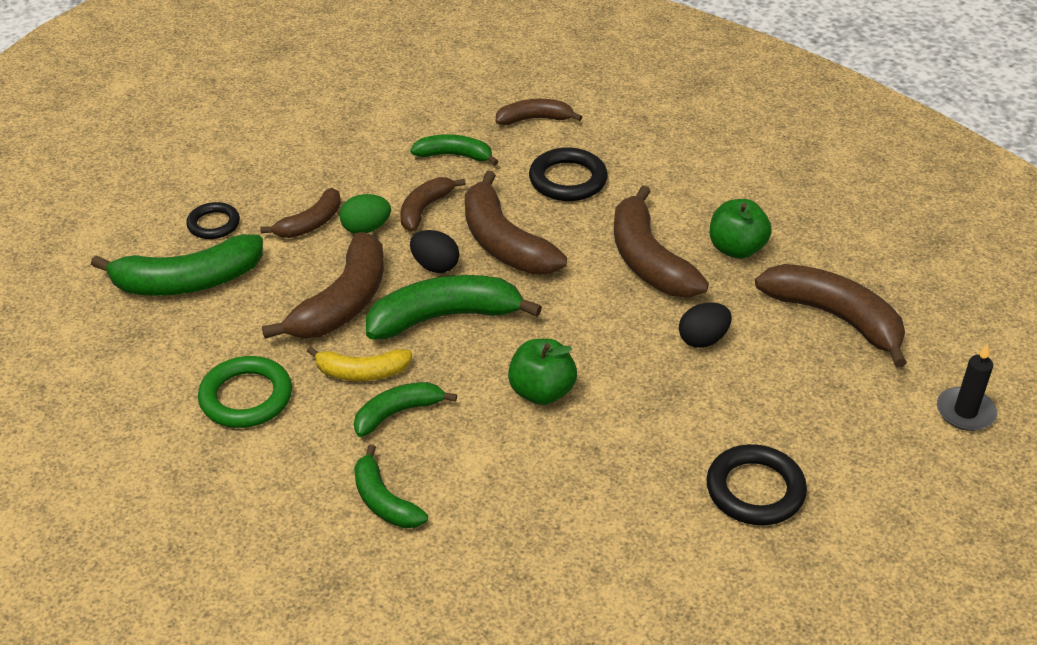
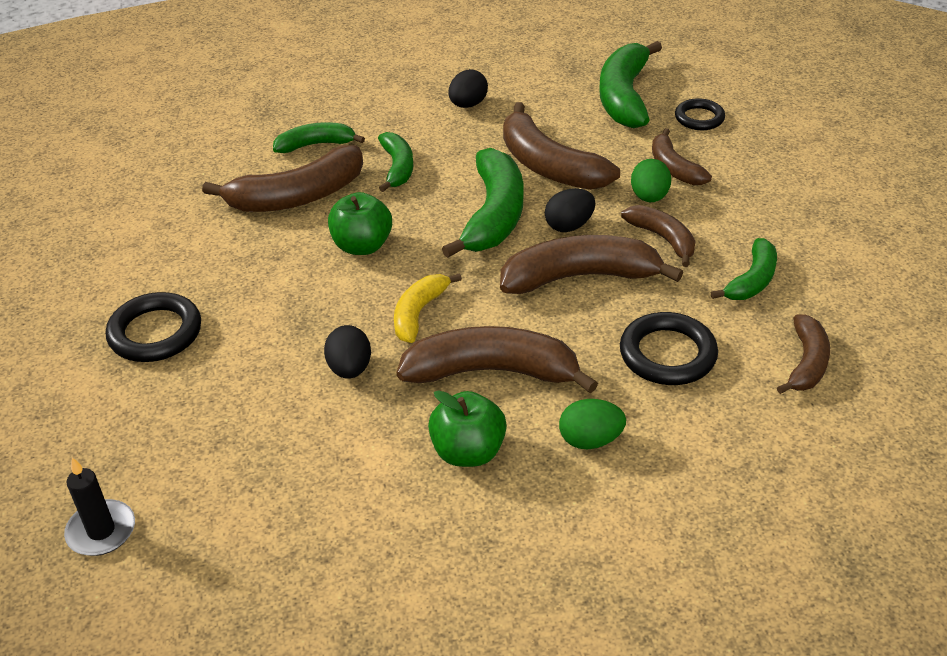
camera: 115 degrees right, 0 degrees up
(246, 397) = (468, 105): green ring -> black egg
(362, 372) = (456, 159): yellow banana -> yellow banana (419, 313)
(680, 196) = (590, 440): none -> green egg
(835, 318) = (305, 488): brown banana -> brown banana (297, 196)

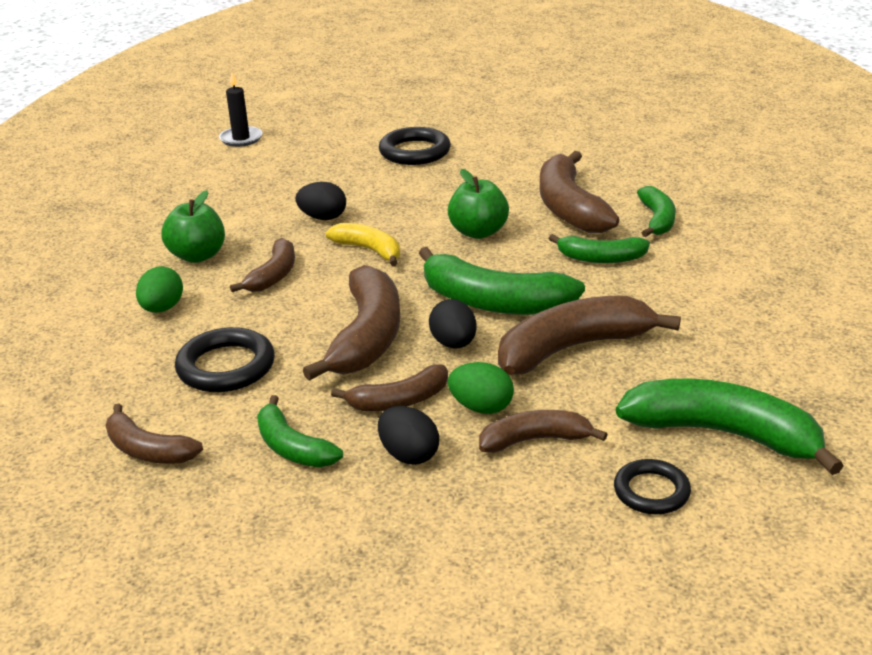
camera: 105 degrees right, 10 degrees down
(468, 105) = (722, 311): black egg -> black egg (409, 455)
(492, 372) = (273, 275): brown banana -> brown banana, size x0.58

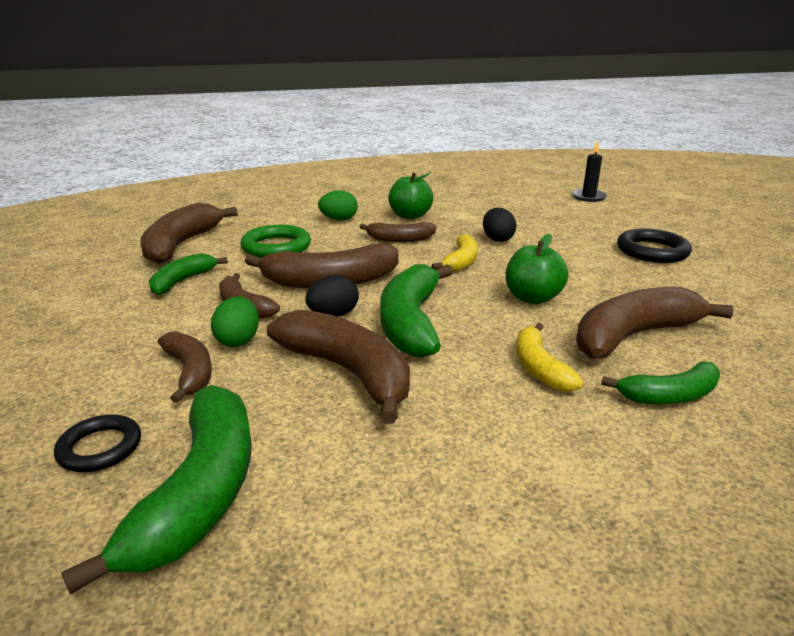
camera: 70 degrees right, 5 degrees down
(148, 450) = (181, 245): brown banana -> brown banana, size x1.71
(226, 366) = (276, 247): black ring -> green ring
(409, 455) = (171, 321): black egg -> none
(600, 258) = (539, 367): green banana -> yellow banana

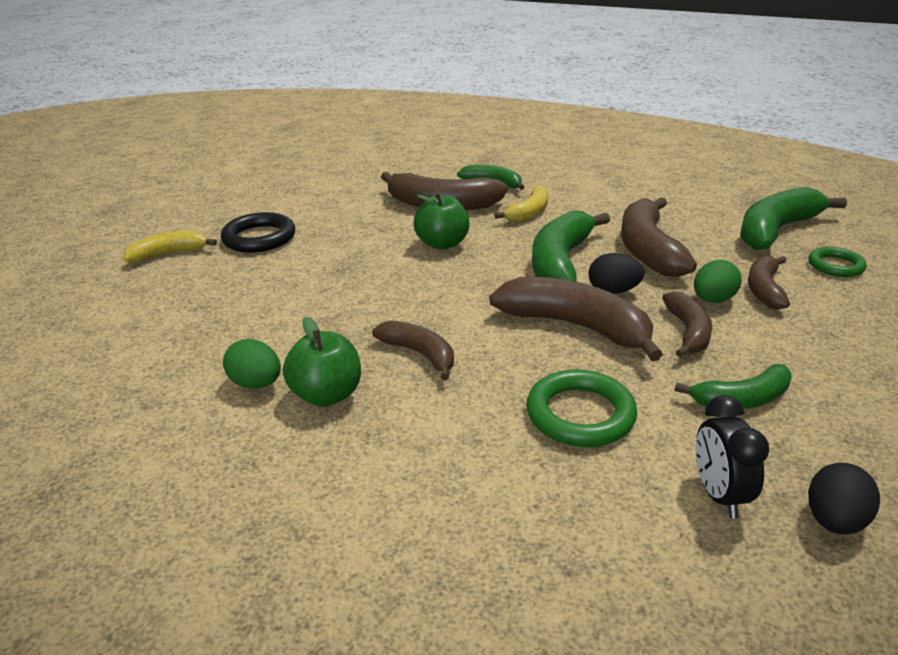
camera: 135 degrees left, 5 degrees up
(100, 448) = (835, 266): black ring -> green ring
(181, 245) = (719, 495): brown banana -> black clock
(339, 219) = (425, 440): green egg -> green egg (256, 384)
(411, 322) = (560, 262): green banana -> green banana turned 150 degrees clockwise
(461, 262) = (422, 295): yellow banana -> yellow banana (169, 254)
(497, 239) = (331, 306): black egg -> black egg (834, 521)
(588, 197) = (76, 319): black candle -> none

